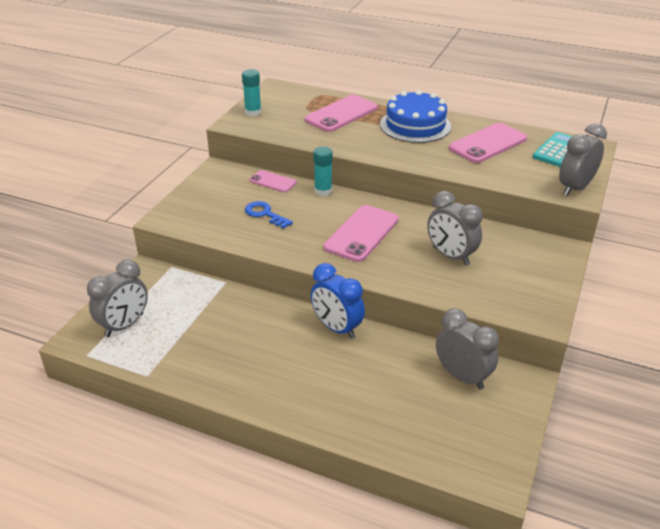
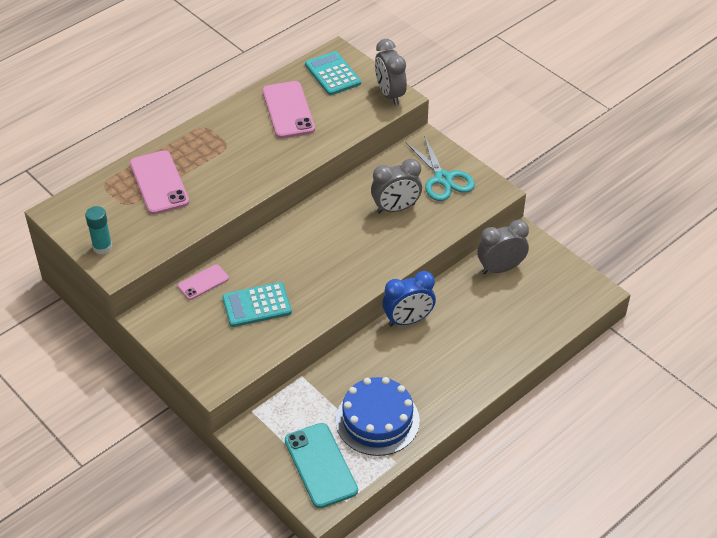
camera: 65 degrees left, 10 degrees up
(124, 325) = (320, 465): grey clock -> turquoise phone
(265, 214) = (257, 305): blue key -> turquoise calculator
(323, 191) = (246, 252): turquoise glue stick -> none
(362, 233) = (330, 250): pink phone -> none
(415, 125) = (221, 141): blue cake -> blue cake (377, 420)
(523, 274) = (443, 178): none -> turquoise scissors

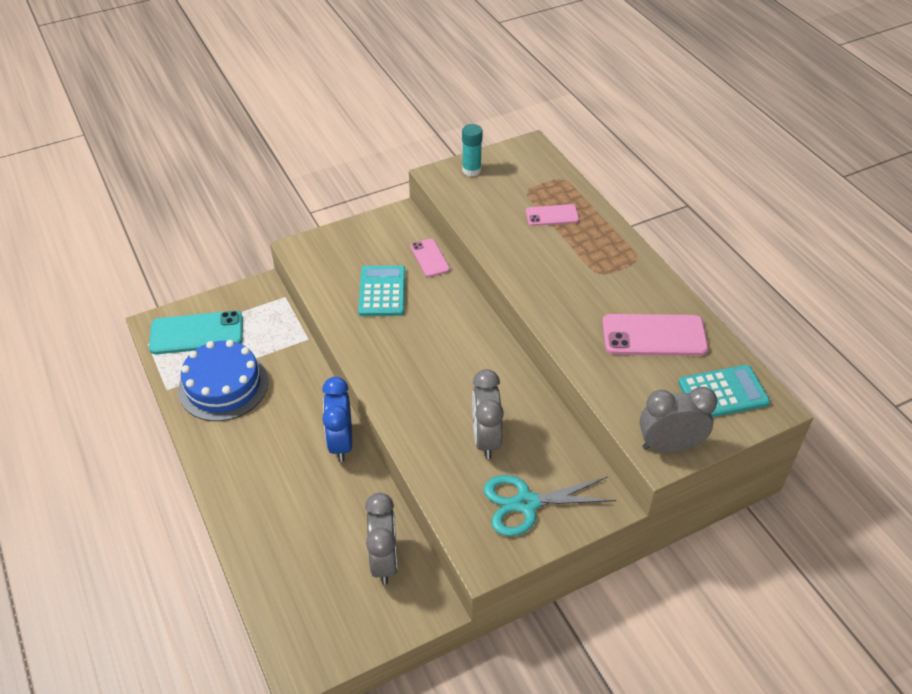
camera: 105 degrees right, 0 degrees up
(159, 183) = (552, 215): pink phone -> pink phone, size x0.57

